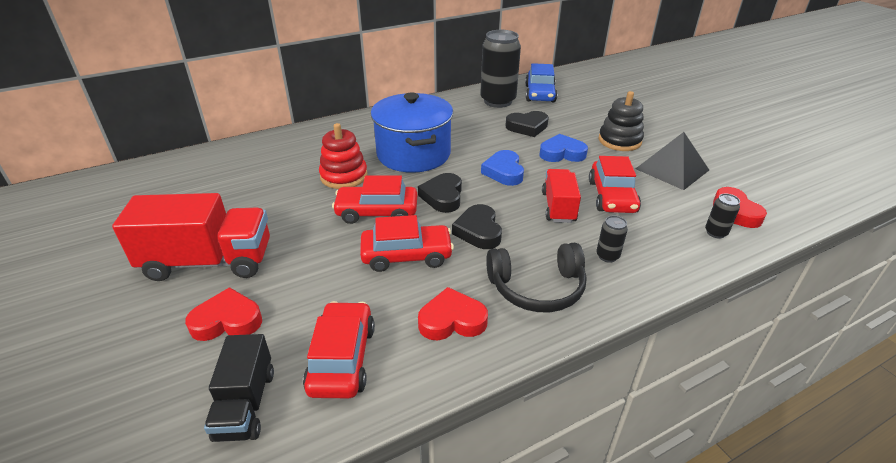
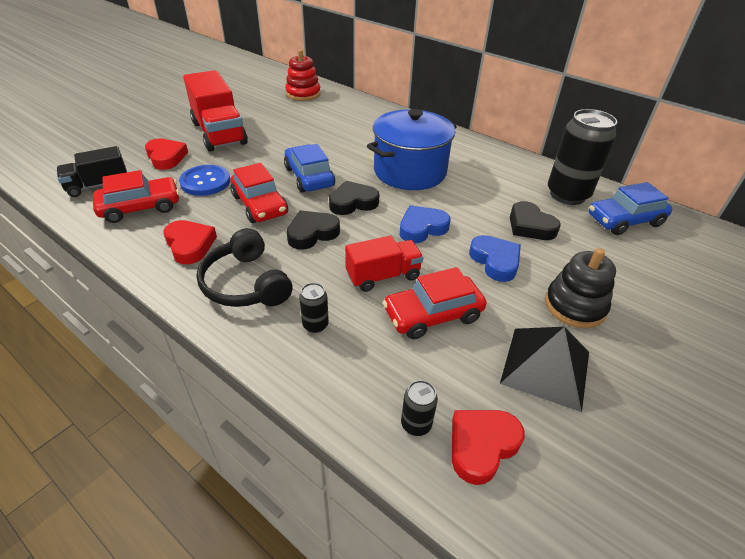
camera: 65 degrees right, 5 degrees up
(325, 291) = (205, 182): none -> blue button
(344, 176) = (349, 149): red stacking toy -> red stacking toy (303, 94)
(377, 212) = (309, 177): red car -> blue car

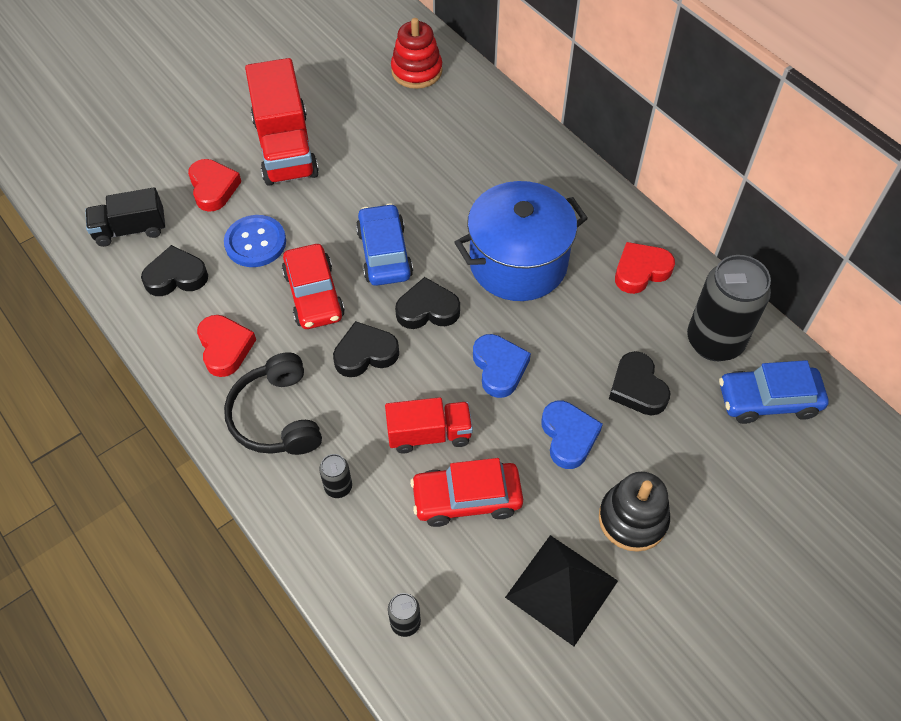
camera: 15 degrees right, 15 degrees up
(140, 207) = (176, 276): red car -> black heart
(422, 228) = (499, 368): blue heart -> blue heart turned 90 degrees clockwise
(481, 446) = (459, 658): red heart -> red heart (641, 271)

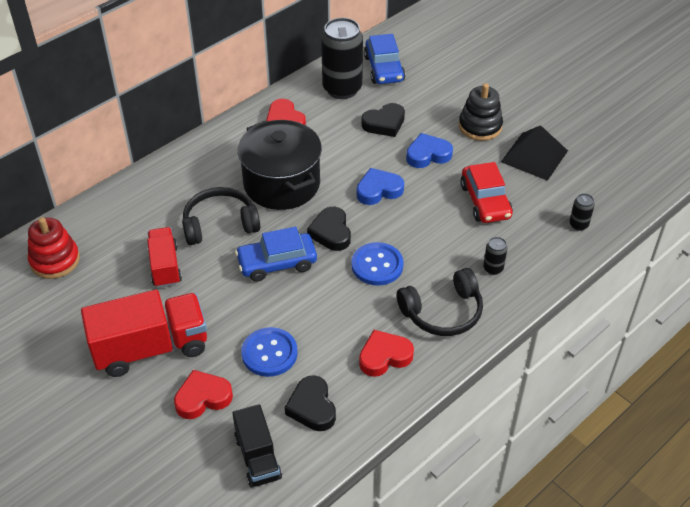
camera: 95 degrees left, 10 degrees down
(314, 295) = (324, 304): red car -> none
(365, 353) = (377, 265): black heart -> blue button
(429, 434) = (440, 223): red truck -> red truck (165, 266)
(454, 202) = (220, 224): none -> black headphones
(518, 263) = (281, 184): blue pot -> black pot

